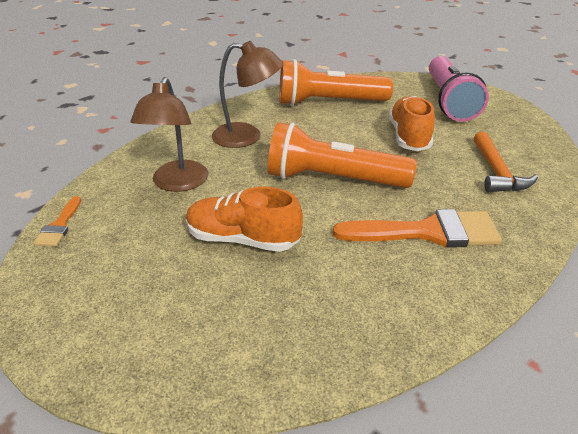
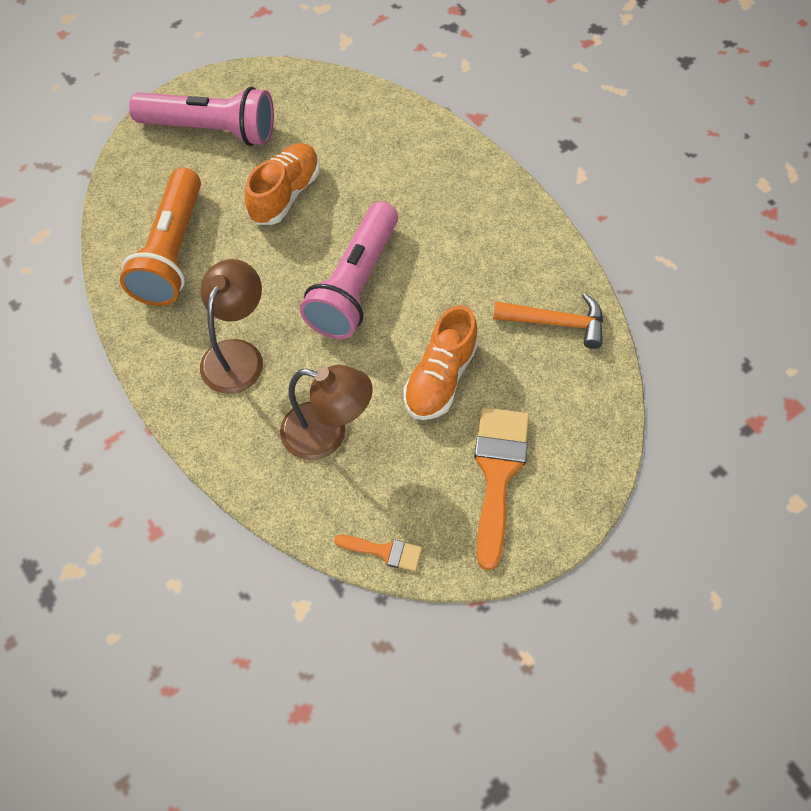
camera: 80 degrees left, 25 degrees up
(333, 179) = (355, 284): orange flashlight -> pink flashlight
(409, 137) = (285, 194): orange shoe -> orange shoe turned 105 degrees clockwise
(427, 232) = (456, 231): orange brush -> orange brush (497, 474)
(497, 172) = (375, 146): orange hammer -> orange hammer (556, 323)

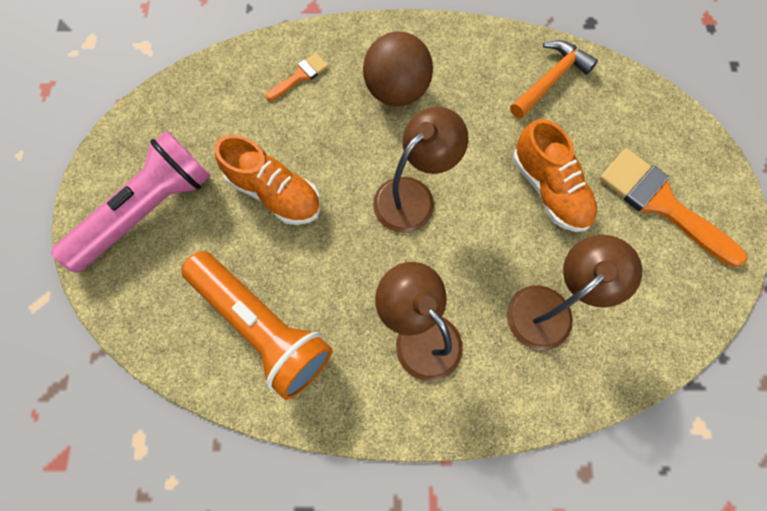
camera: 55 degrees left, 10 degrees up
(285, 194) = (275, 193): orange shoe -> orange shoe turned 150 degrees clockwise
(355, 284) = (413, 196): pink flashlight -> brown lamp
(384, 551) = (686, 330): orange brush -> orange brush (300, 76)
(444, 219) = (396, 91): none -> brown ball

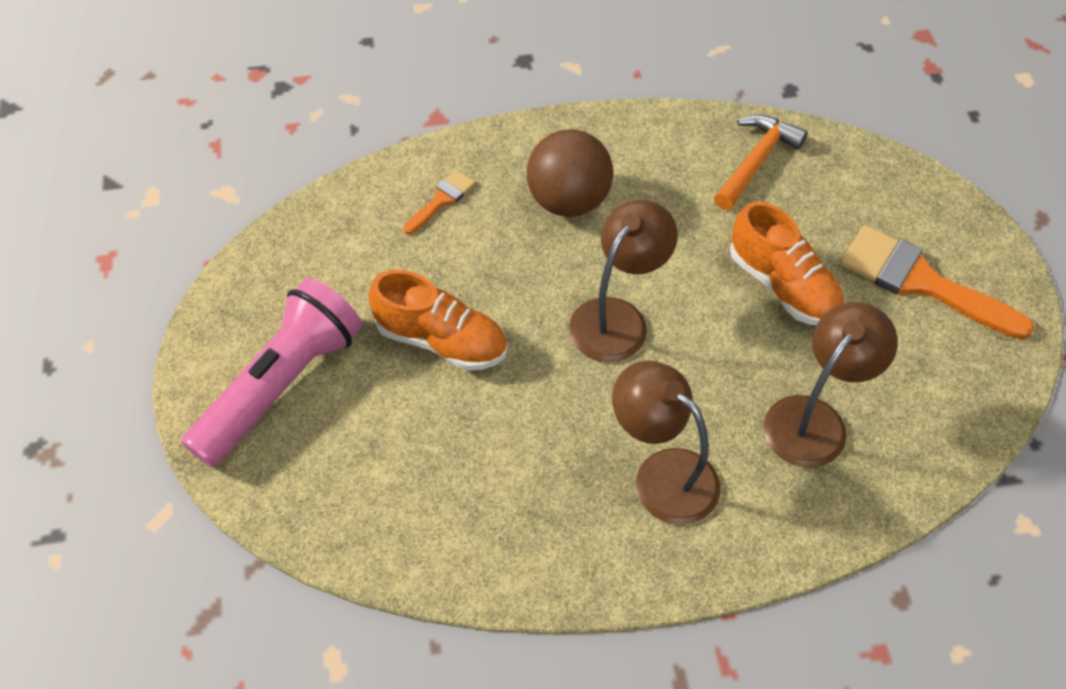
camera: 10 degrees left, 15 degrees down
(262, 326) = (462, 497): orange flashlight -> none

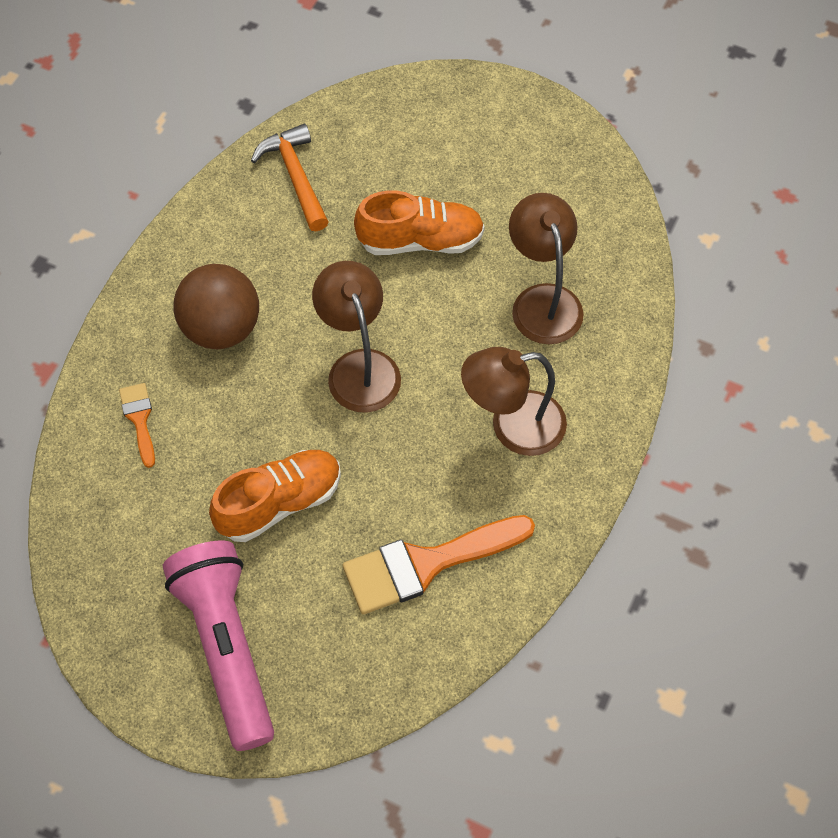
camera: 55 degrees left, 5 degrees up
(921, 282) = (488, 154): orange brush -> orange brush (426, 563)

